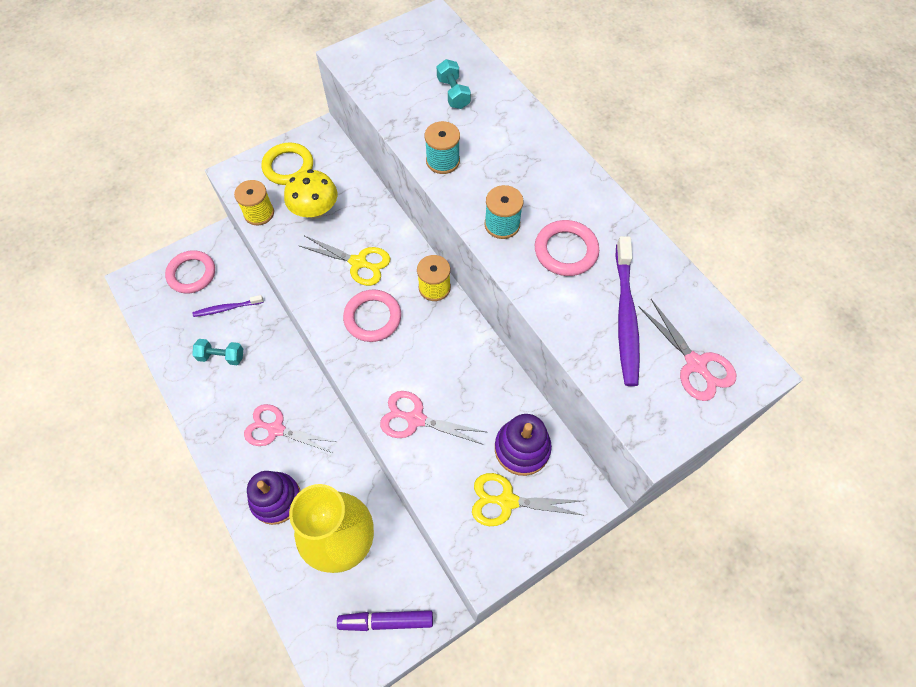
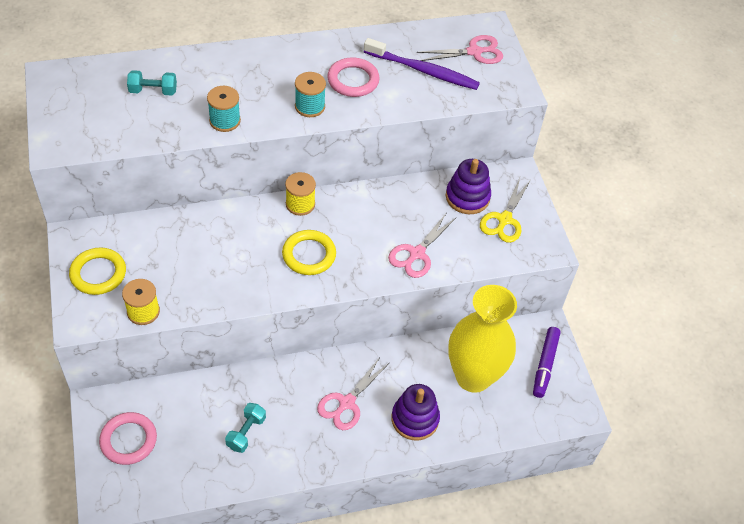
camera: 75 degrees left, 10 degrees down
(227, 308) = (191, 415): purple toothbrush -> none
(315, 210) = (167, 266): yellow mushroom -> none
(358, 263) = (246, 249): yellow scissors -> none
(372, 318) = (309, 255): pink ring -> yellow ring

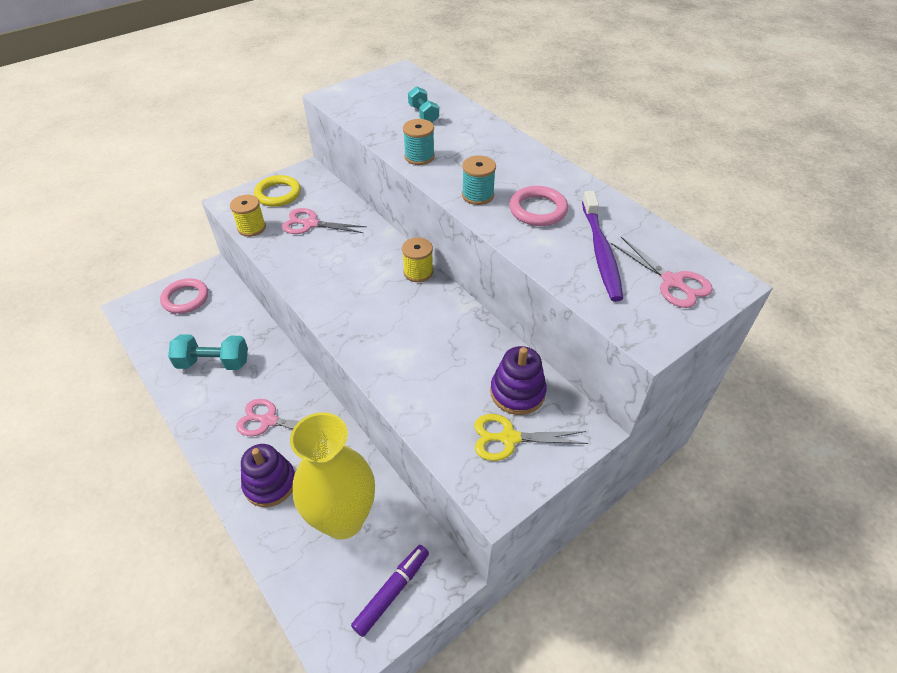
camera: 70 degrees right, 5 degrees down
(246, 432) = (213, 363): turquoise dumbbell -> turquoise dumbbell, size x1.57
(309, 255) = (362, 298): yellow ring -> none
(416, 254) = (410, 375): pink scissors -> pink scissors (310, 224)
(545, 365) = (392, 592): purple marker -> purple marker turned 135 degrees clockwise

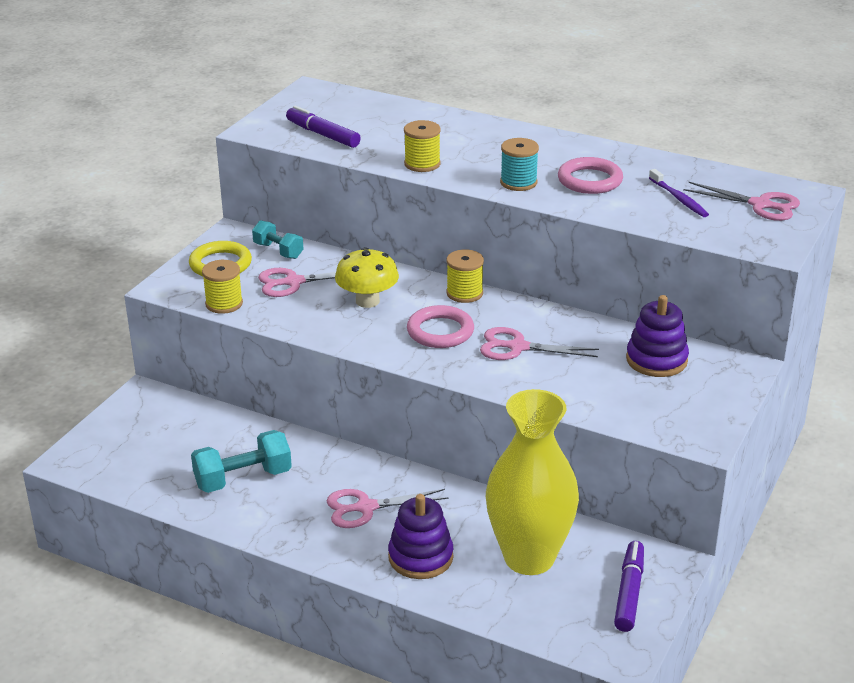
camera: 25 degrees left, 15 degrees down
(185, 298) = (138, 430): pink ring -> pink ring (440, 331)
(345, 256) = (367, 301): none -> yellow mushroom
(373, 112) = (322, 135): none -> purple marker
(417, 338) = (517, 347): none -> pink scissors
(419, 157) = (422, 164): turquoise spool -> yellow spool
(423, 114) = (384, 125): turquoise dumbbell -> turquoise dumbbell (278, 251)
(509, 438) = (678, 394): yellow scissors -> none
(600, 252) = (679, 199): purple toothbrush -> purple toothbrush, size x0.59

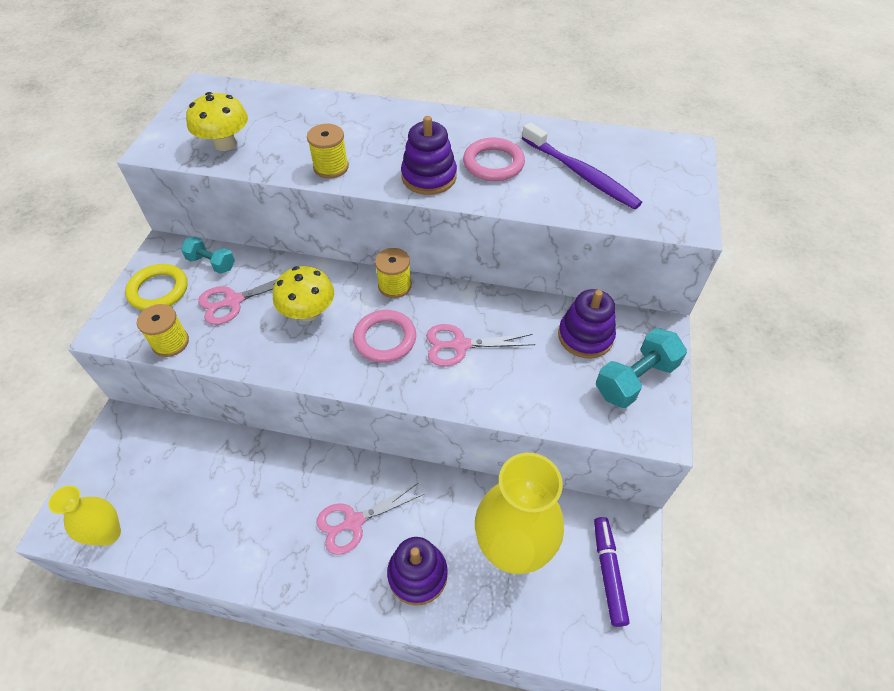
camera: 15 degrees left, 20 degrees up
(115, 474) = (108, 534): none -> yellow vase
(243, 479) = (233, 511): turquoise dumbbell -> turquoise dumbbell (635, 379)
(322, 135) = (225, 144): purple marker -> yellow mushroom
(518, 182) = (429, 177): turquoise spool -> purple stacking toy
(679, 199) = (581, 174): purple toothbrush -> purple toothbrush, size x1.70
(760, 205) = (654, 170): pink scissors -> none

